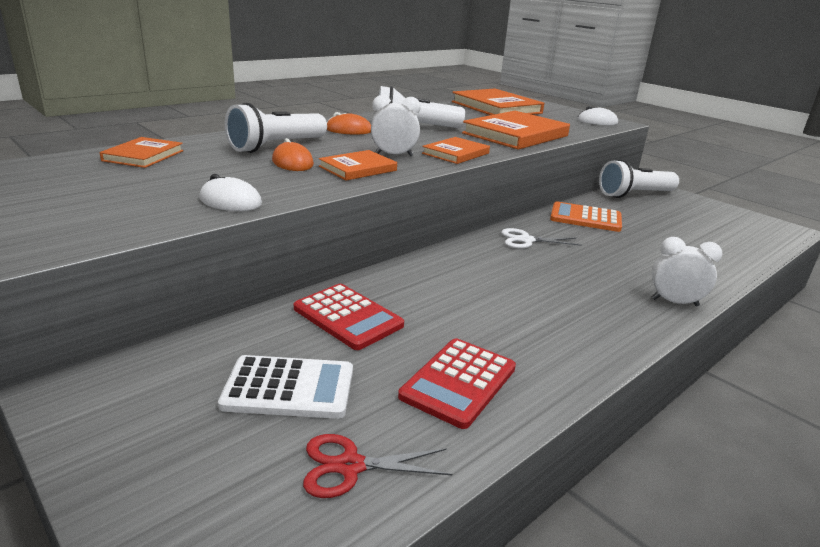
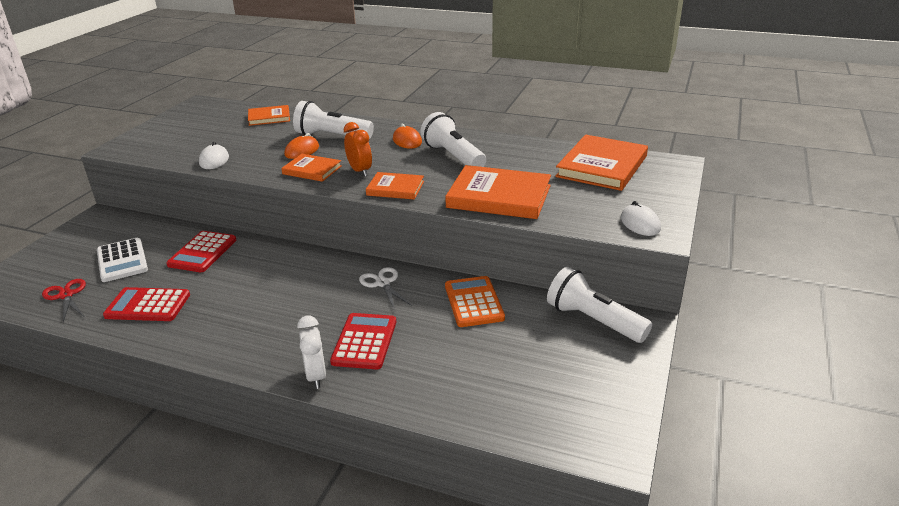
camera: 65 degrees right, 5 degrees up
(394, 155) = (360, 171): white clock -> orange clock
(625, 269) = (364, 341): none -> red calculator

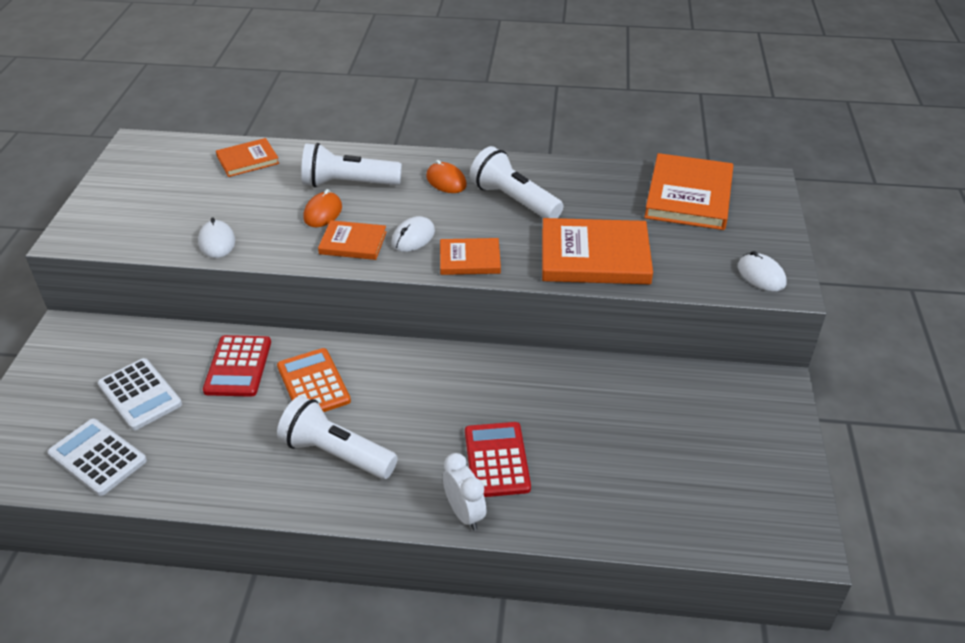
camera: 15 degrees left, 10 degrees up
(66, 295) = (97, 457): red scissors -> white calculator
(148, 305) = (213, 455): red calculator -> none
(360, 171) = (413, 237): orange clock -> white mouse
(383, 283) = (480, 378): white scissors -> none
(473, 302) = (593, 387): orange calculator -> orange calculator (313, 384)
(593, 321) = (727, 391): white flashlight -> white flashlight (336, 454)

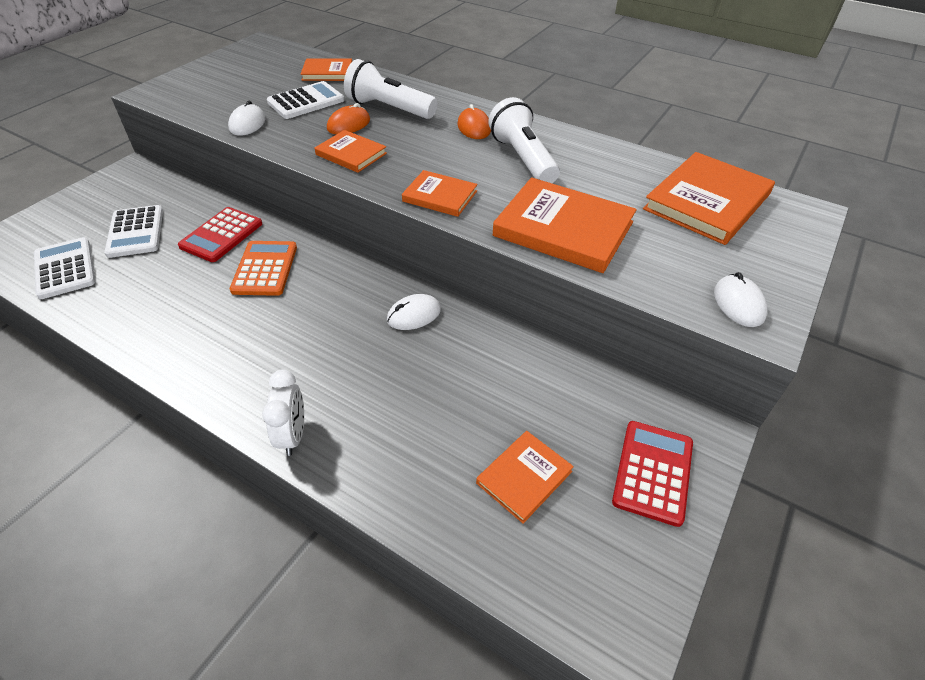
camera: 25 degrees right, 5 degrees up
(255, 199) = (306, 101): none -> white calculator
(336, 454) = (233, 334): white flashlight -> none
(413, 237) = (405, 164): white mouse -> white mouse (414, 315)
(496, 460) = (361, 395): red calculator -> red calculator (652, 472)
(668, 470) = (524, 477): none -> orange book

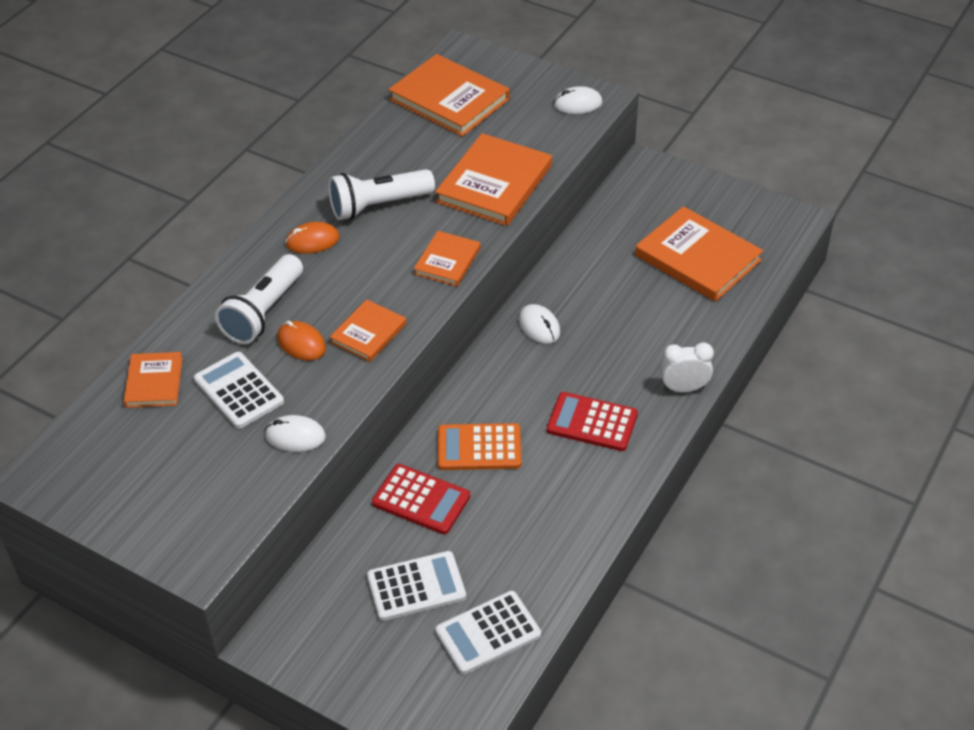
camera: 90 degrees left, 0 degrees up
(524, 477) = (697, 258): orange book -> orange book, size x1.79
(652, 472) = (682, 196): red calculator -> red calculator (592, 422)

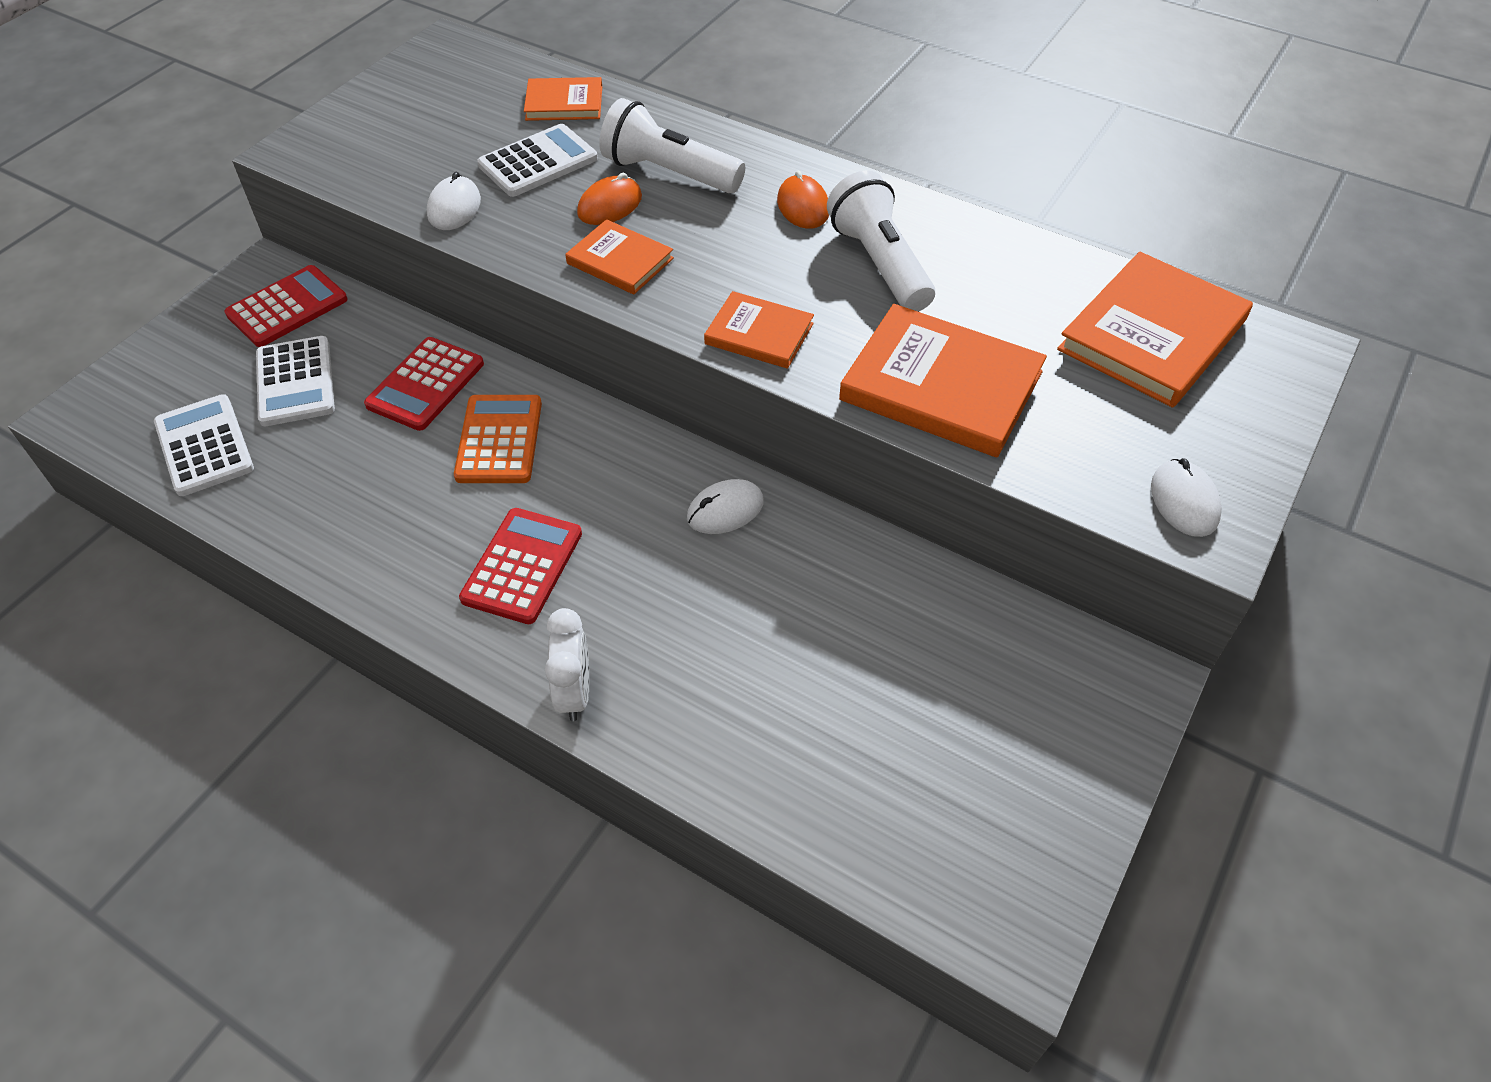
camera: 90 degrees right, 5 degrees up
(322, 613) = (287, 307): none -> red calculator
(697, 258) = (890, 744): orange book -> none

